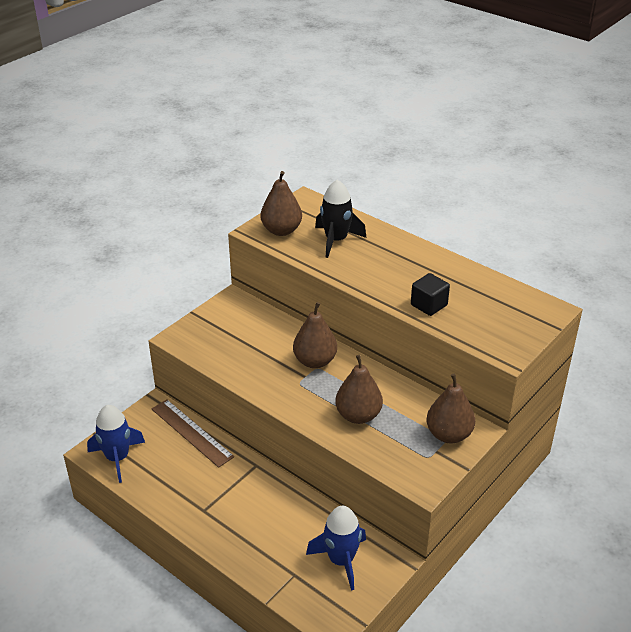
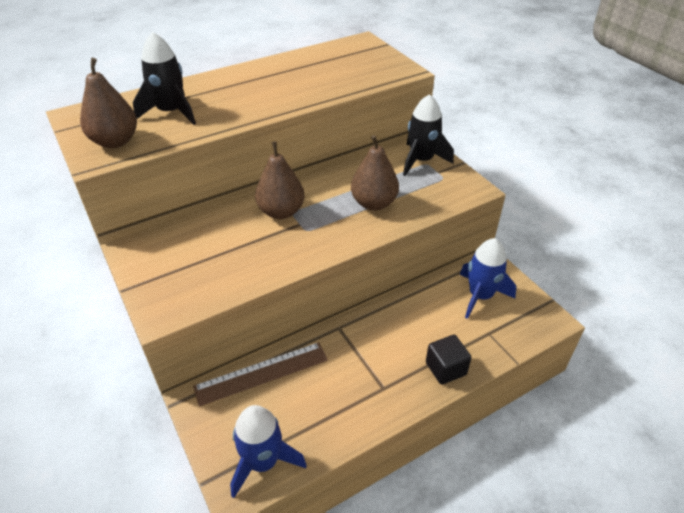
camera: 70 degrees left, 5 degrees up
(429, 305) = (317, 88): black cube -> black cube (445, 368)
(449, 434) = (421, 160): brown pear -> black rocket

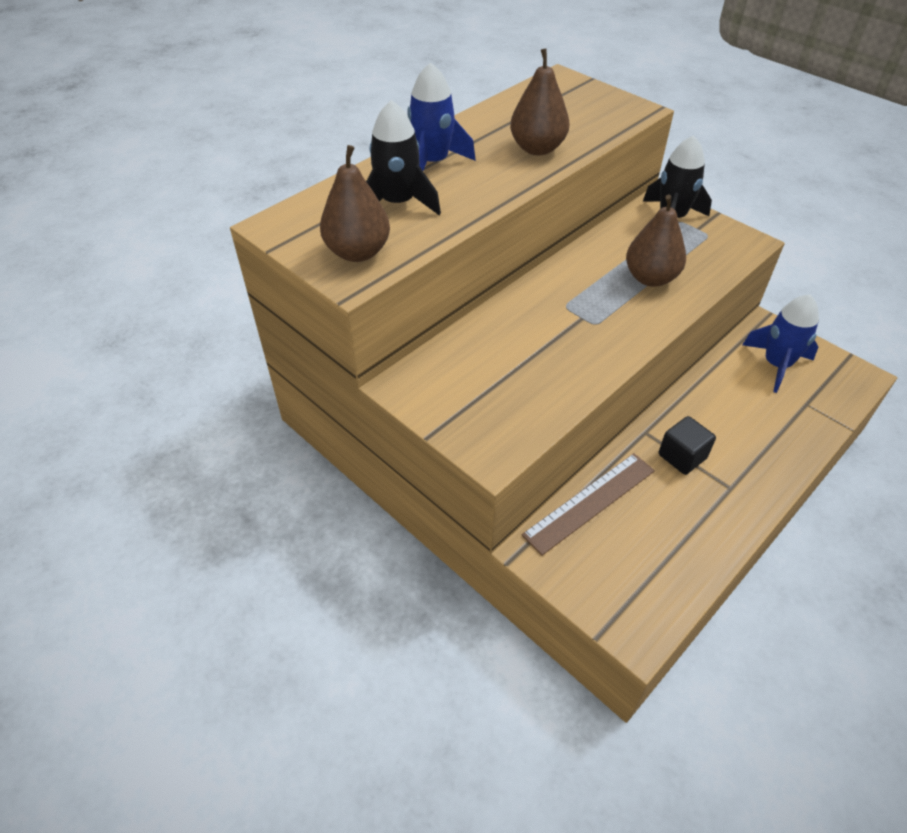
camera: 15 degrees left, 5 degrees up
(263, 462) = (649, 597): blue rocket -> blue rocket (432, 163)
(281, 212) = (552, 307): brown pear -> brown pear (537, 148)
(445, 368) = (783, 452): black cube -> black cube (682, 456)

